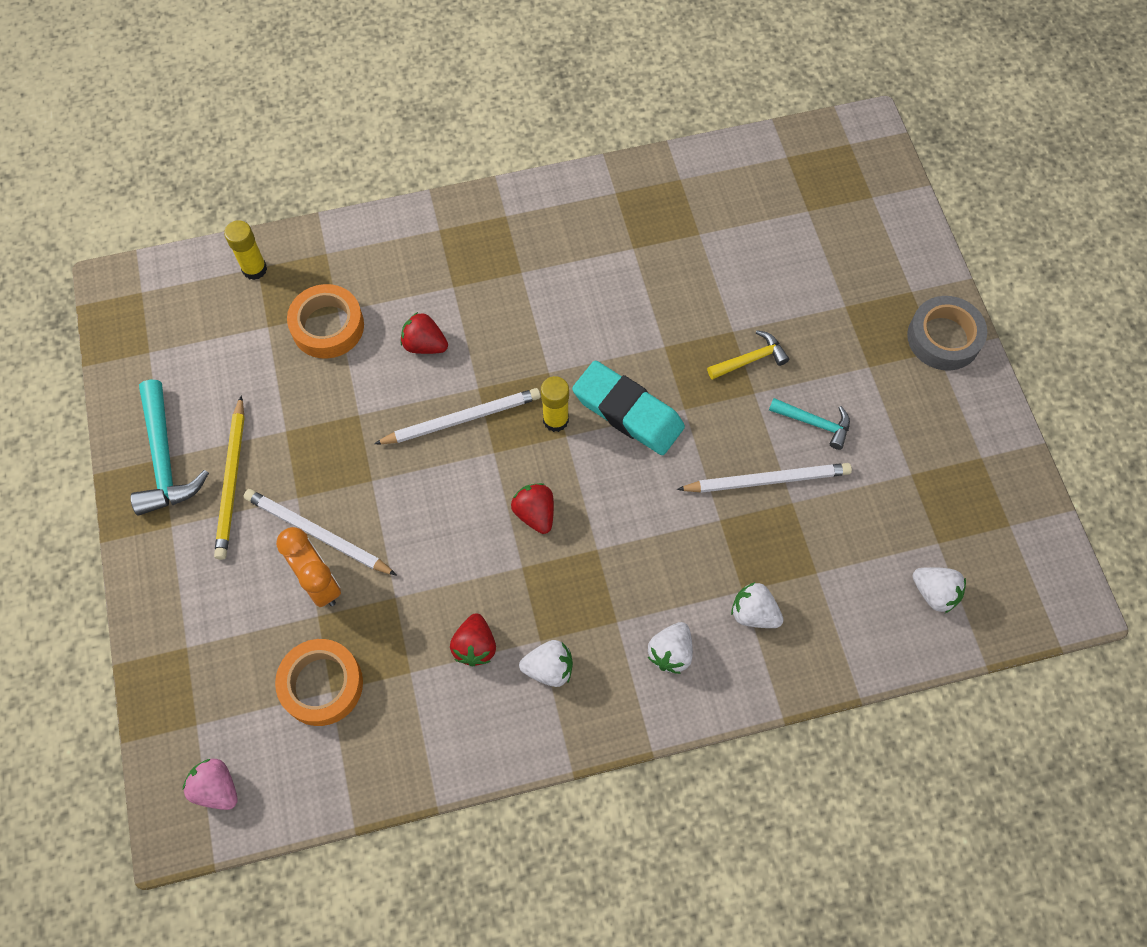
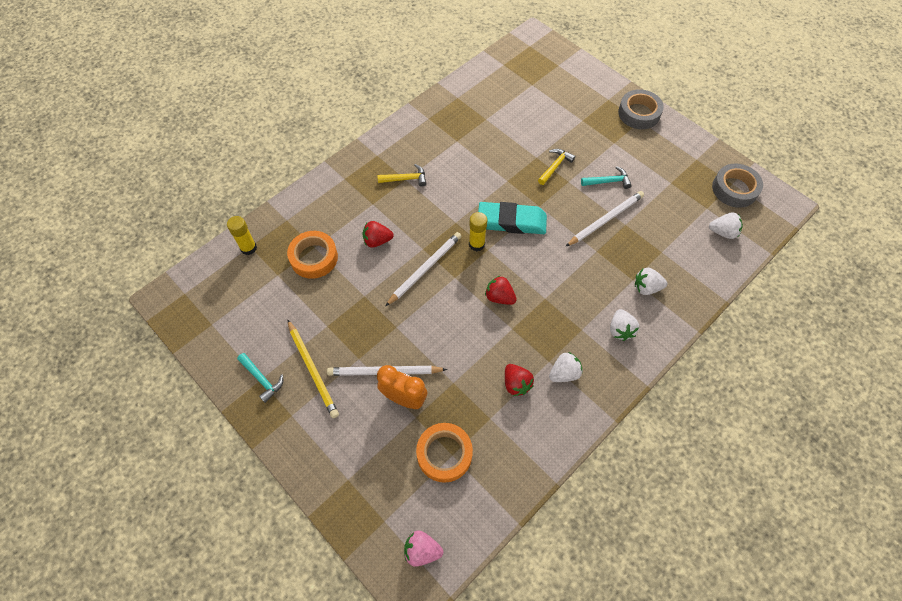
camera: 30 degrees left, 5 degrees down
(164, 459) = (262, 379): turquoise hammer -> turquoise hammer, size x0.60
(522, 272) = (405, 179): none -> yellow hammer
(1006, 536) = (734, 189): none -> grey tape

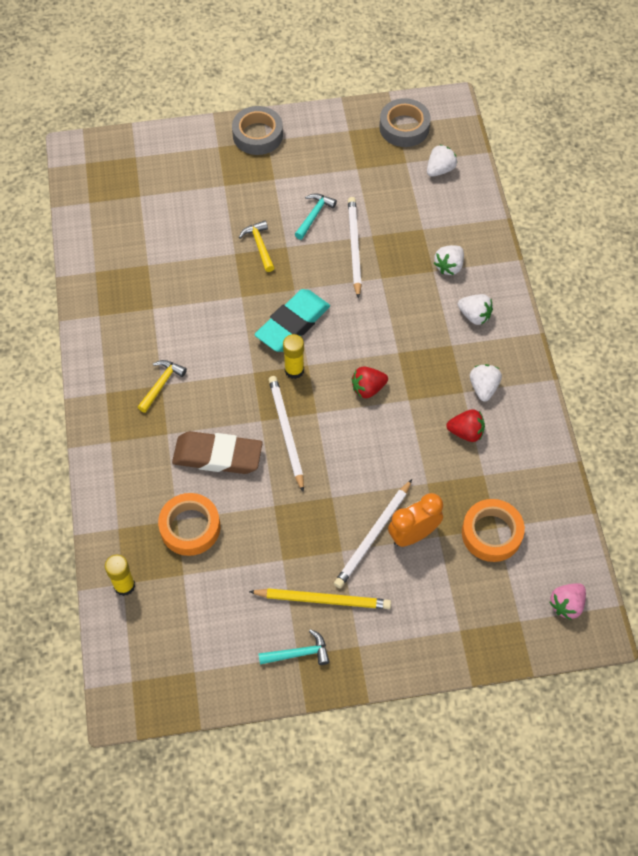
camera: 55 degrees left, 0 degrees up
(377, 241) = (217, 456): red strawberry -> brown eraser

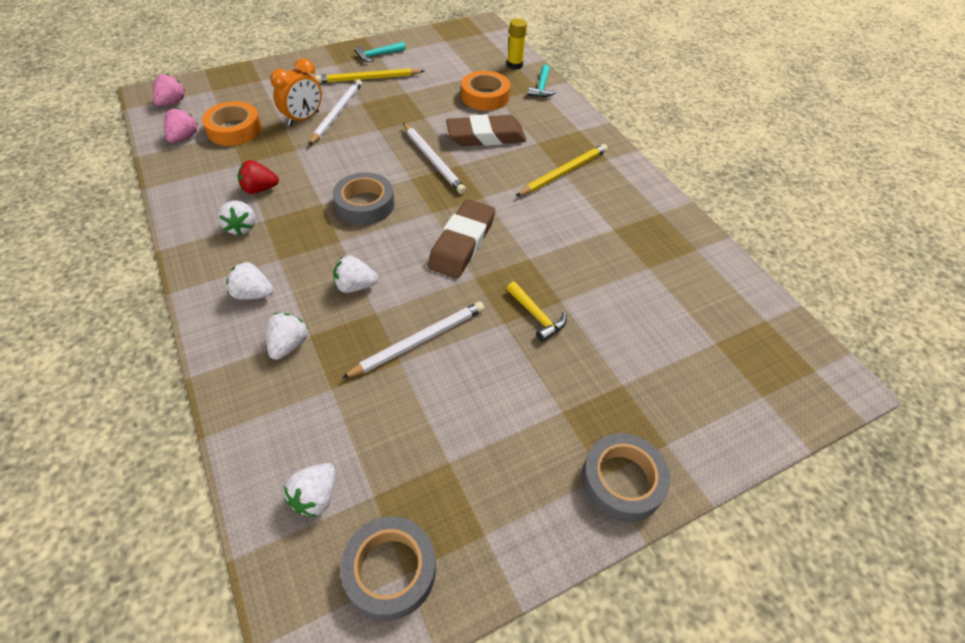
camera: 160 degrees right, 10 degrees down
(161, 384) = (563, 172): yellow hammer -> yellow pencil
(293, 324) = (462, 243): turquoise eraser -> brown eraser
(294, 370) = (444, 205): yellow glue stick -> none
(314, 215) = (485, 371): turquoise hammer -> turquoise hammer (541, 87)
(354, 247) = (419, 341): white pencil -> white pencil turned 105 degrees counterclockwise
(368, 388) = (365, 204): red strawberry -> grey tape
(392, 304) = (355, 286): none -> white strawberry
(546, 532) = (184, 137): none -> pink strawberry

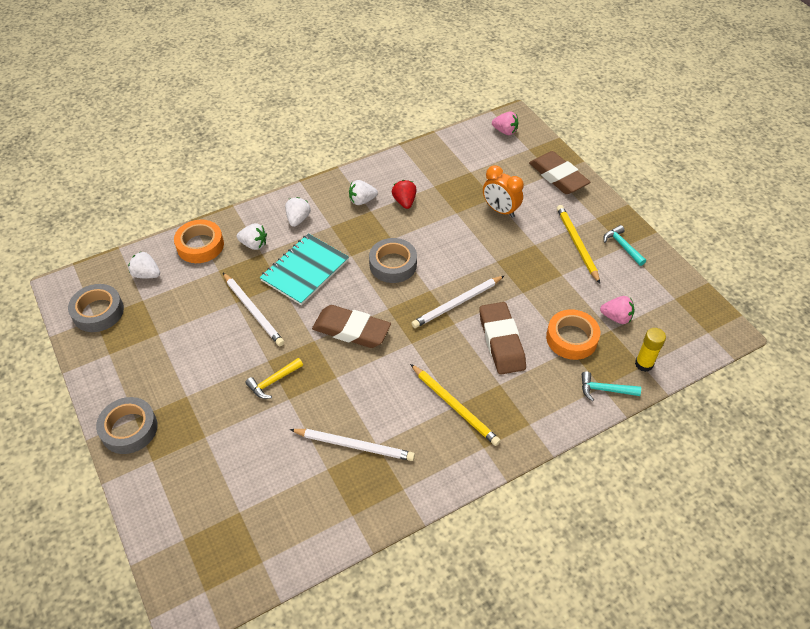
camera: 90 degrees right, 0 degrees up
(184, 137) = (460, 148): pink strawberry -> pink strawberry (616, 317)
(234, 129) = (476, 173): orange tape -> orange tape (200, 245)
(267, 77) = (558, 176): none -> brown eraser
(337, 113) = (513, 230): white pencil -> white pencil (354, 445)
(355, 286) = (305, 270): white strawberry -> turquoise notebook

